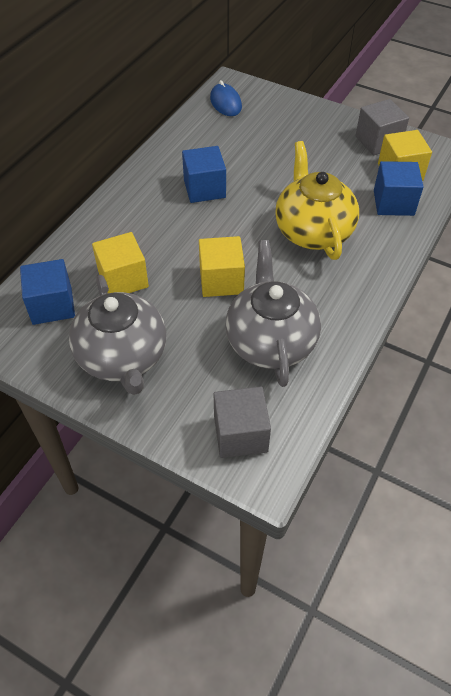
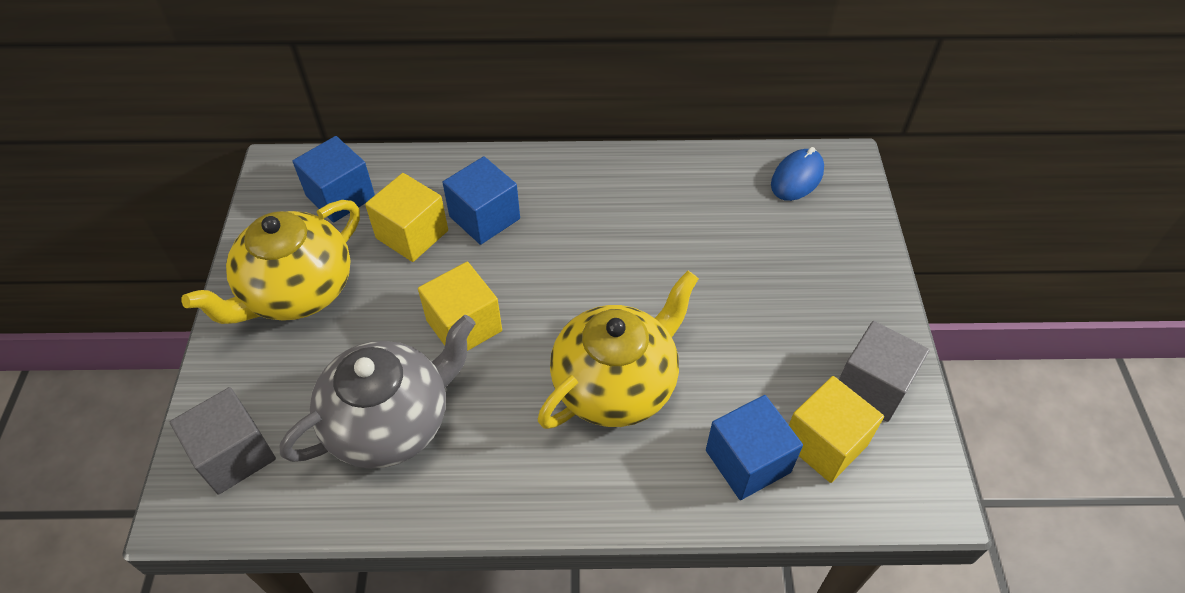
camera: 60 degrees right, 0 degrees up
(123, 357) = (297, 291): grey teapot -> yellow teapot
(204, 188) = (613, 234): blue cube -> blue cube (484, 217)

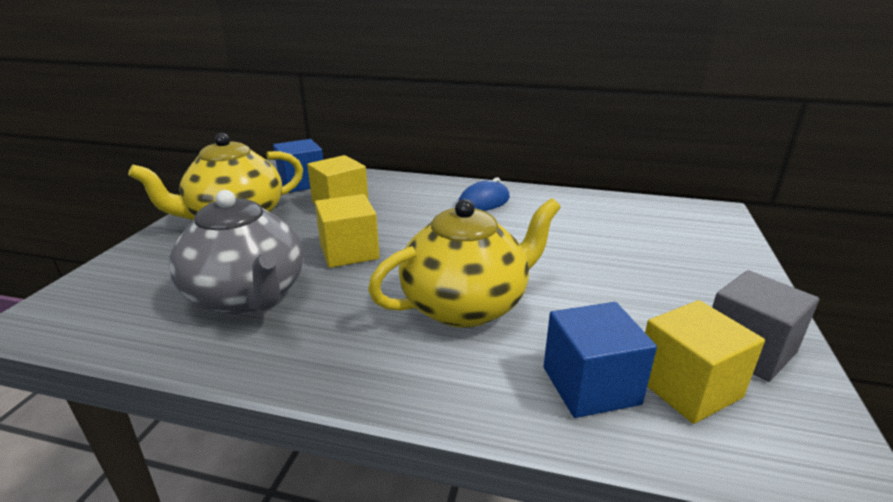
camera: 15 degrees right, 25 degrees down
(234, 454) = (106, 294): grey cube -> none
(391, 422) = (248, 296): grey teapot -> grey teapot turned 75 degrees clockwise
(484, 217) = (400, 203): blue cube -> none
(797, 178) = (671, 213): blue mouse -> blue mouse (484, 202)

